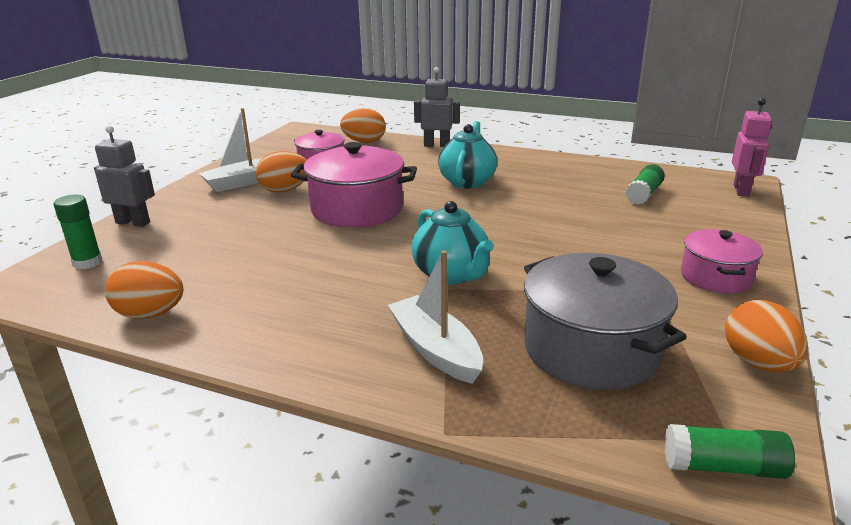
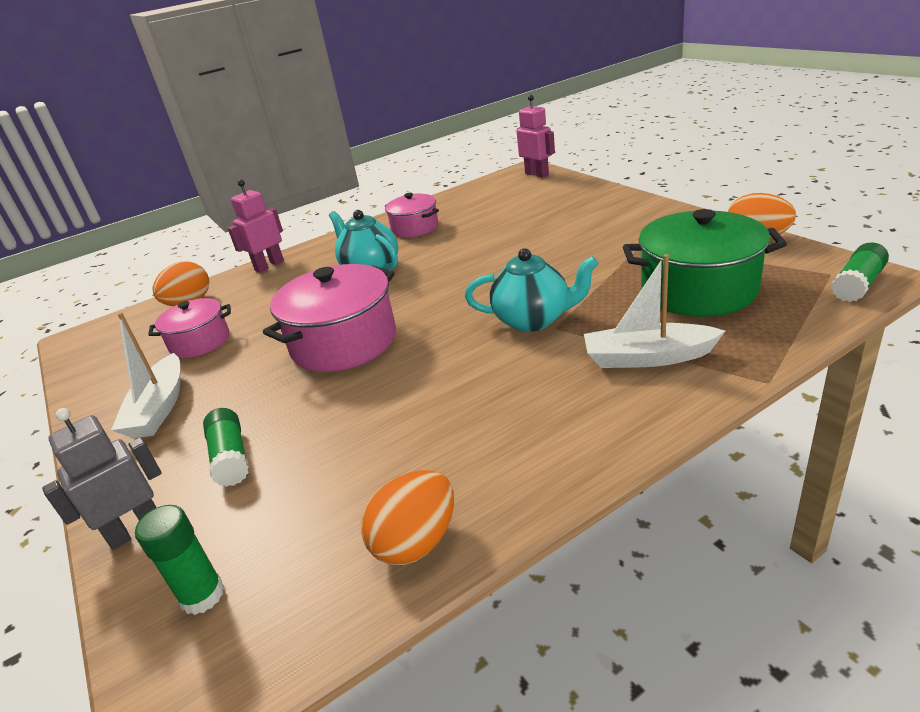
camera: 50 degrees left, 5 degrees up
(285, 190) = (230, 380): orange egg -> none
(437, 145) = (269, 265): grey robot -> pink robot
(591, 349) = (698, 290): grey pot -> green pot
(643, 194) = (498, 206): green glue stick -> green glue stick (231, 457)
(715, 277) = (643, 219): pink pot -> pink pot (415, 228)

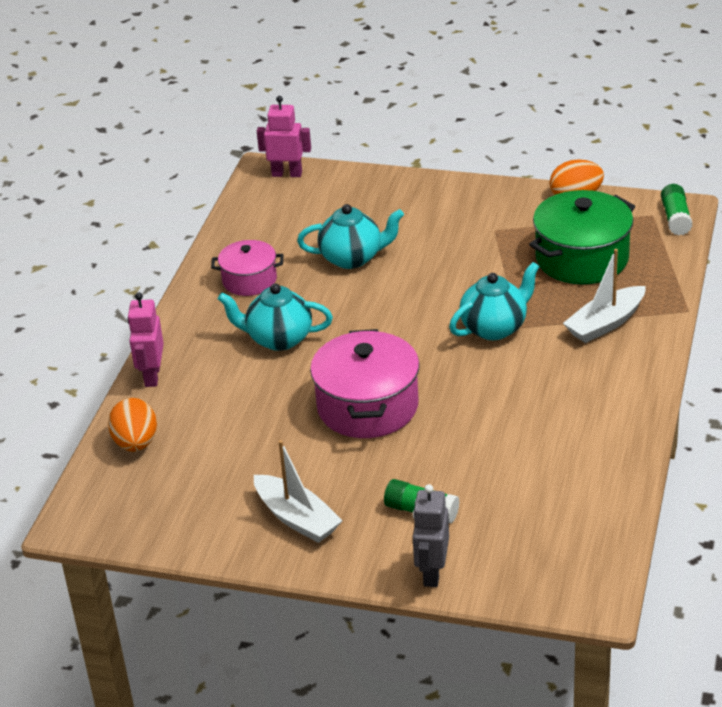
camera: 45 degrees left, 5 degrees up
(200, 342) = (226, 465): pink pot -> none
(202, 595) = (532, 567): green glue stick -> none
(416, 542) = (608, 483): orange egg -> none
(500, 233) = (352, 258): none -> turquoise teapot

